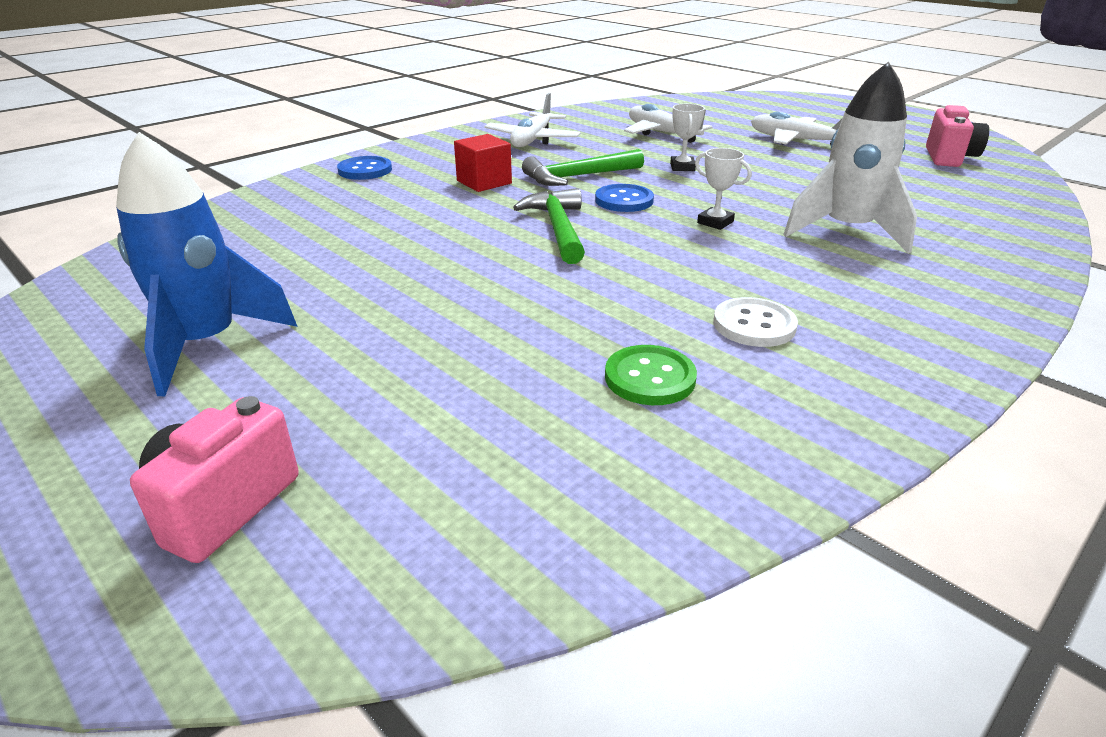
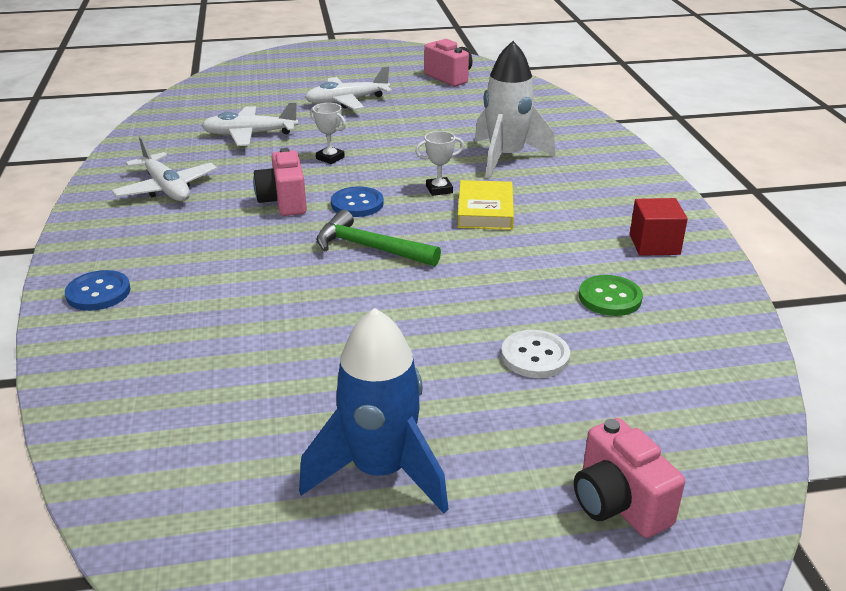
camera: 55 degrees left, 0 degrees up
(484, 182) = (229, 244): red cube -> red cube (654, 244)
(578, 177) = (284, 202): green hammer -> pink camera
(716, 254) = (485, 210): none -> yellow book
(754, 325) = (585, 240): white button -> white button (535, 356)

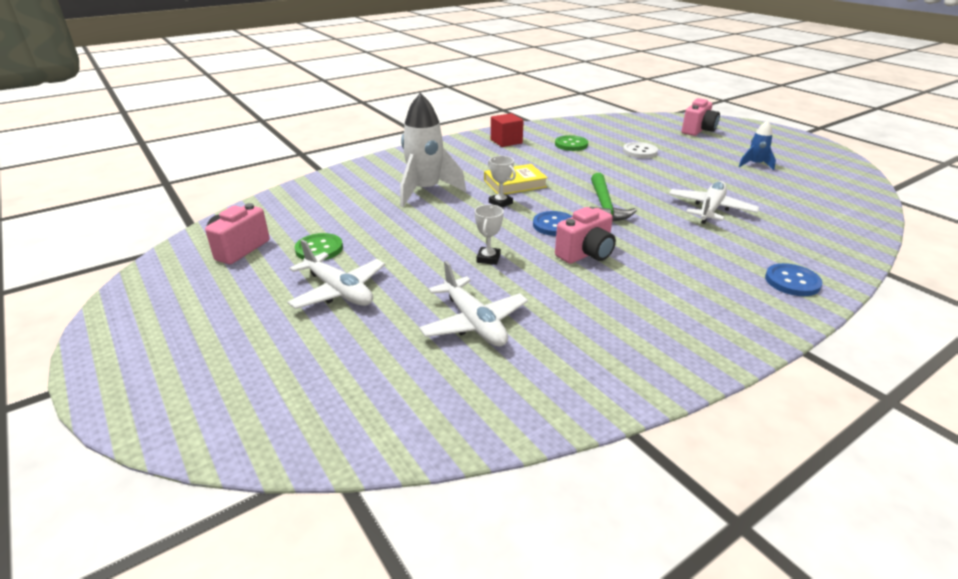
camera: 115 degrees left, 0 degrees up
(166, 188) = (634, 323): white plane -> white plane (710, 209)
(380, 471) = (755, 165): blue rocket -> blue rocket, size x0.51
(420, 101) = (319, 249): none -> green button

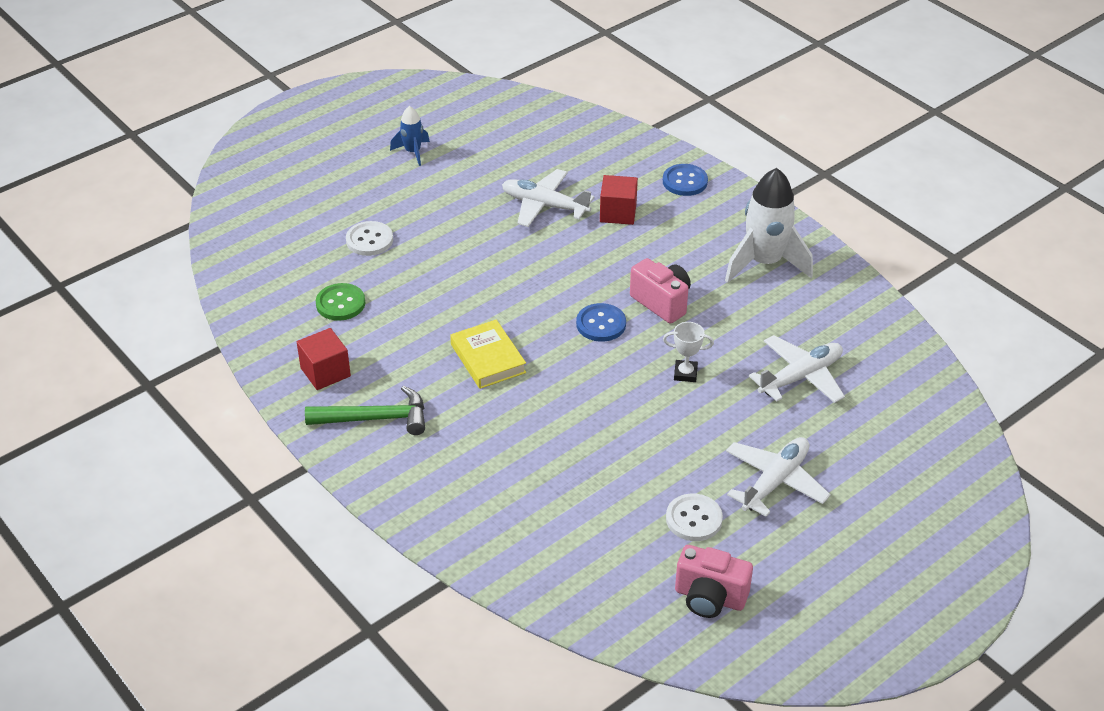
camera: 95 degrees left, 10 degrees up
(319, 249) = (694, 519): green button -> white button
(425, 191) = (519, 444): white rocket -> white rocket (764, 263)
(500, 203) = (547, 370): white trophy -> none
(604, 206) = (546, 283): green hammer -> green hammer (375, 418)
(698, 131) = (286, 178): pink camera -> none
(716, 241) = (618, 213): none -> red cube

